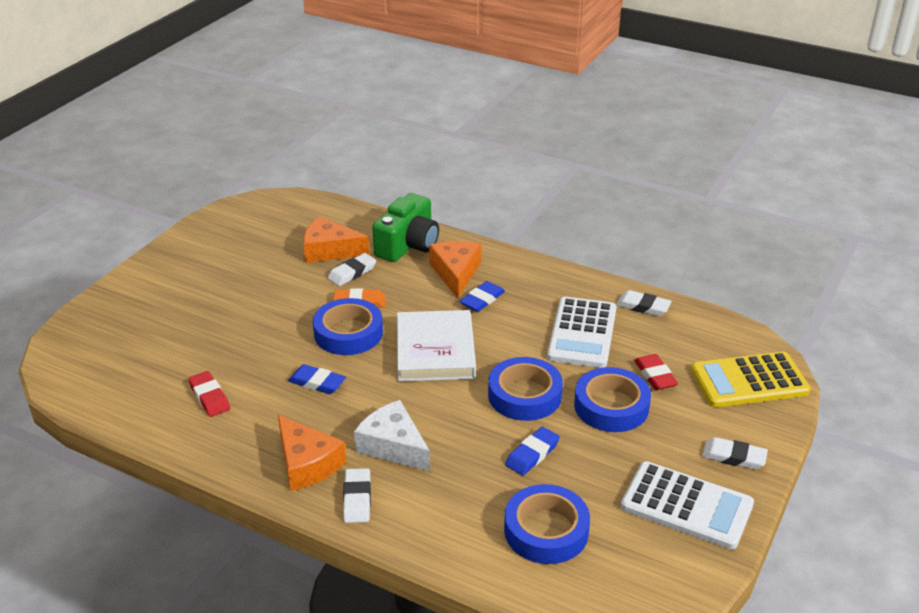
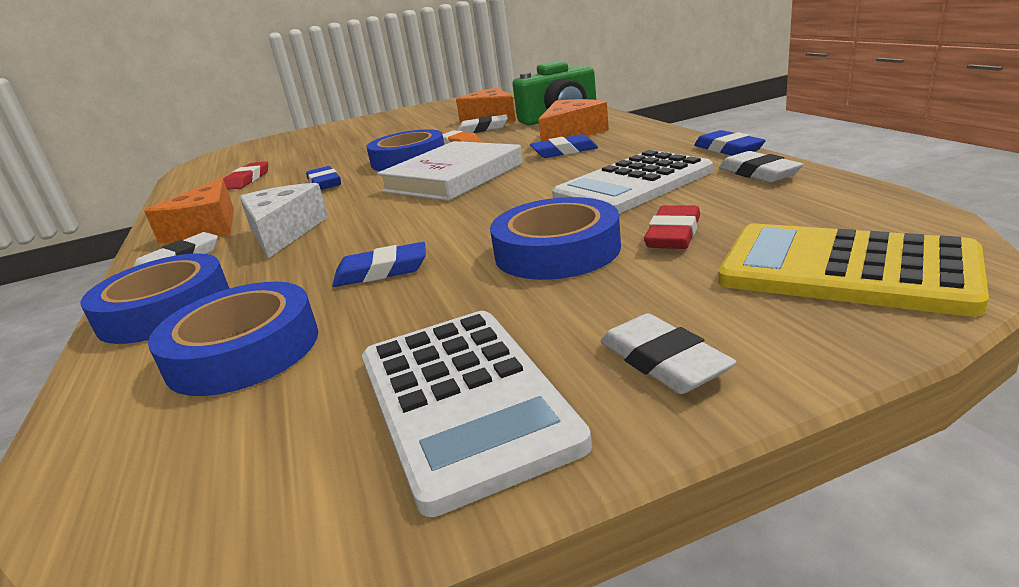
camera: 45 degrees right, 10 degrees down
(524, 395) = (472, 221): blue tape -> blue tape (165, 310)
(599, 280) = (728, 149): none -> blue eraser

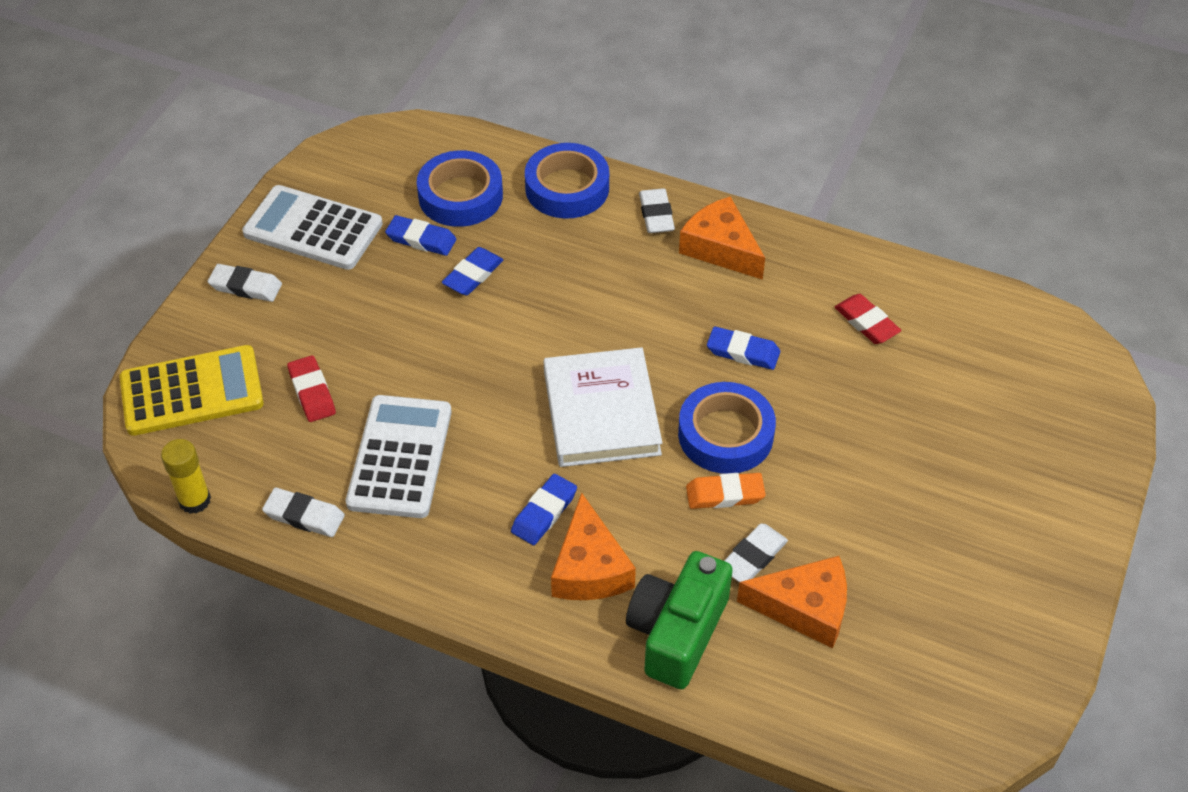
camera: 130 degrees right, 25 degrees up
(284, 232) = (630, 274): white cheese -> none
(557, 251) = (375, 343): blue tape -> none
(728, 149) = (363, 568): blue eraser -> blue eraser (421, 239)
(883, 196) = (194, 500): none -> yellow glue stick

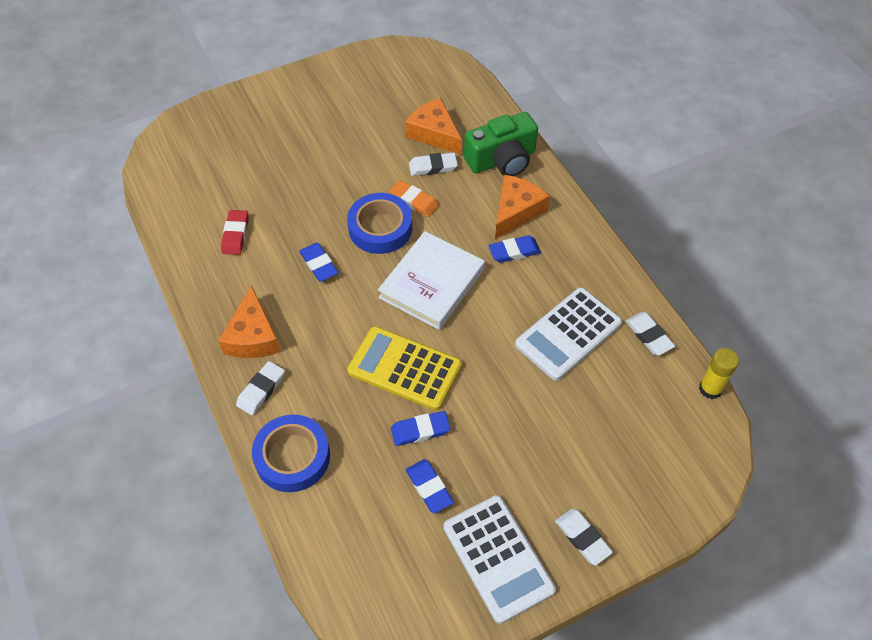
camera: 140 degrees left, 5 degrees up
(192, 391) = (671, 471): yellow calculator -> yellow calculator (404, 369)
(312, 392) = (591, 414): red eraser -> none
(460, 196) = (369, 507): blue tape -> none

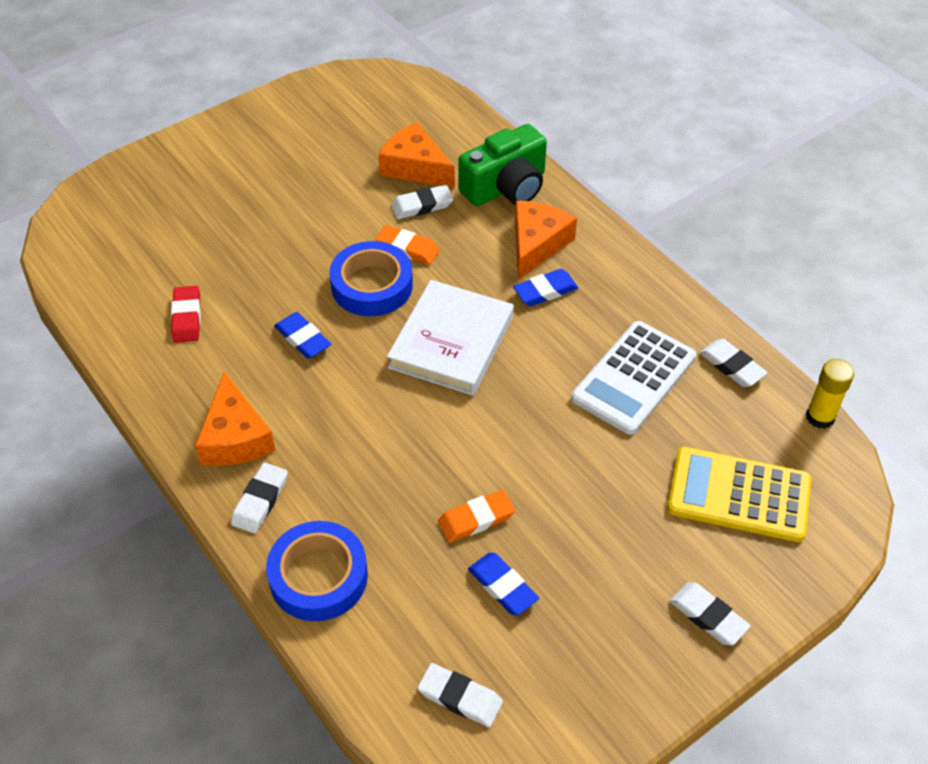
camera: 10 degrees left, 5 degrees down
(378, 569) = (460, 697): none -> white eraser
(404, 369) = (439, 448): yellow calculator -> yellow calculator (739, 495)
(420, 430) = (476, 519): blue eraser -> orange eraser
(498, 558) = (609, 658): white calculator -> none

